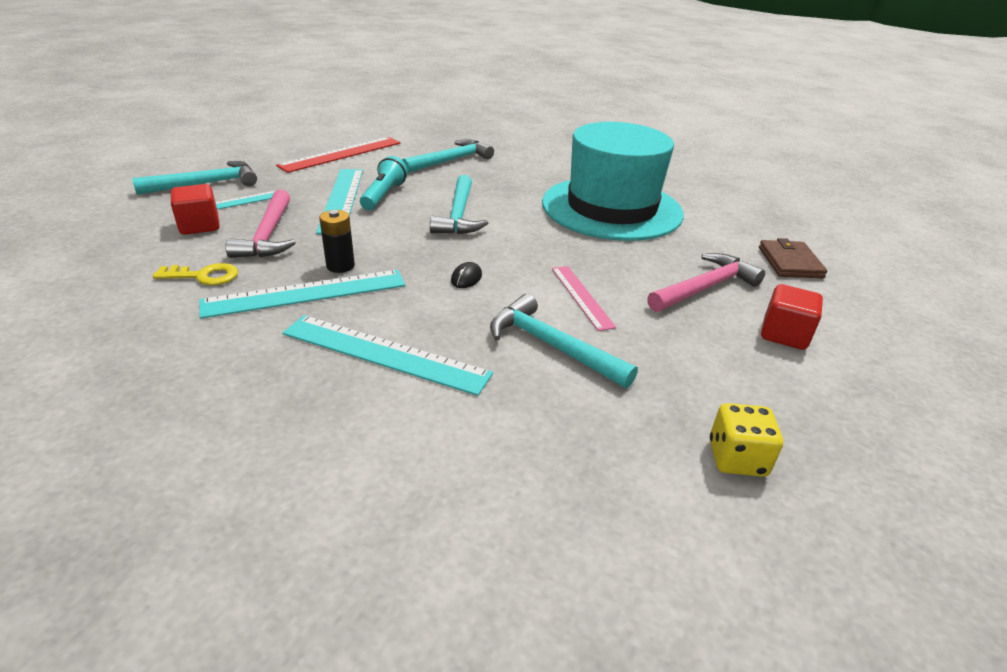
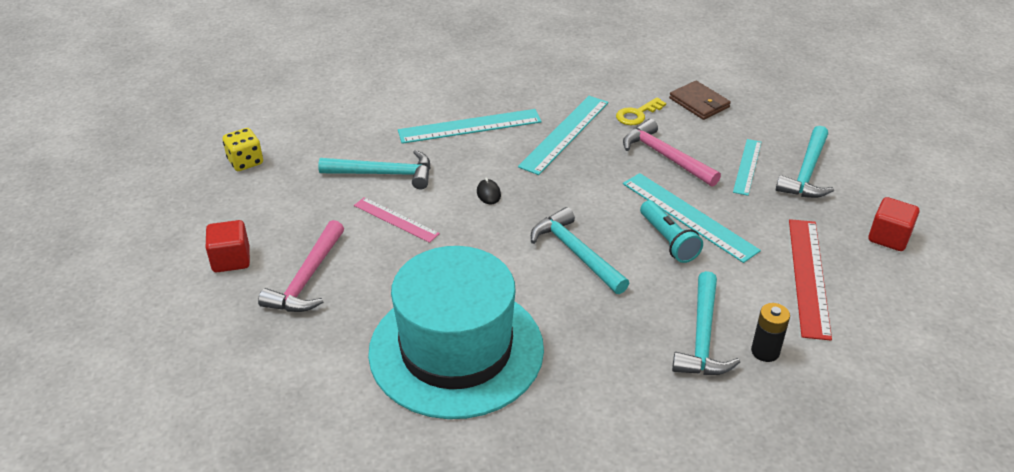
camera: 145 degrees right, 5 degrees up
(200, 226) = (718, 139): red cube -> red cube (889, 237)
(340, 266) = (578, 160): black battery -> black battery (765, 351)
(789, 262) = (238, 358): brown wallet -> brown wallet (699, 103)

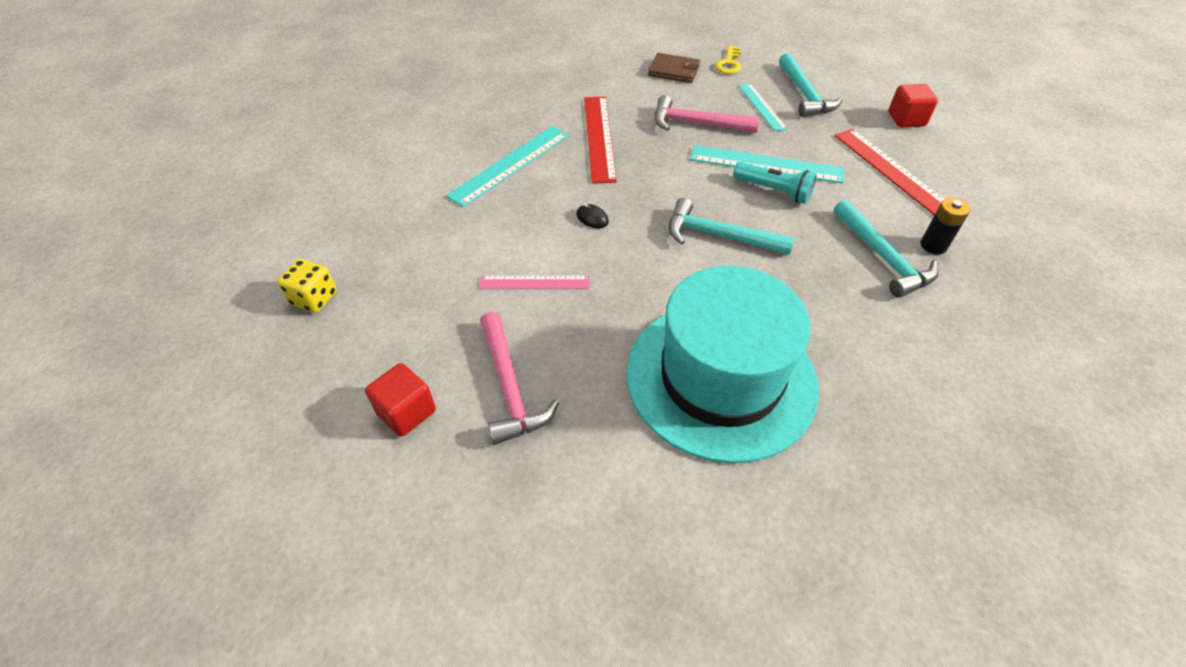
camera: 35 degrees left, 10 degrees up
(384, 174) = (477, 244): turquoise hammer -> none
(565, 134) = (599, 137): turquoise ruler -> red ruler
(637, 114) = (638, 98): yellow key -> yellow key (729, 63)

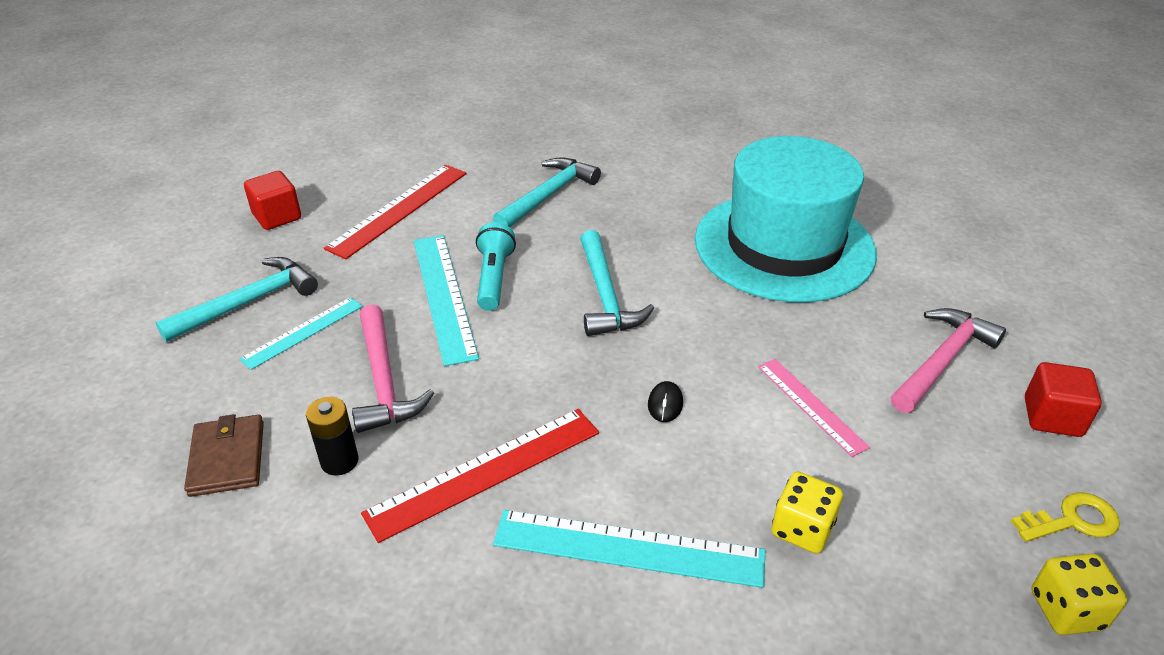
camera: 120 degrees left, 10 degrees down
(460, 227) = (802, 529): none -> yellow dice
(729, 63) = (176, 400): yellow key -> yellow key (1072, 520)
(933, 245) = (507, 174): black battery -> black battery (339, 461)

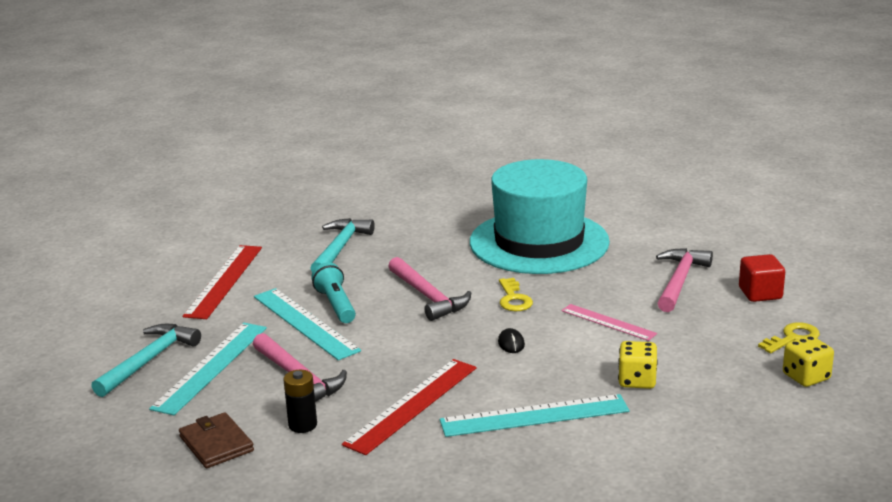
camera: 20 degrees left, 15 degrees down
(277, 217) = (123, 306): red cube -> none
(302, 332) = (210, 367): turquoise ruler -> turquoise ruler, size x1.63
(605, 296) = (428, 297): turquoise hammer -> pink hammer
(707, 329) = (513, 299): none -> yellow key

